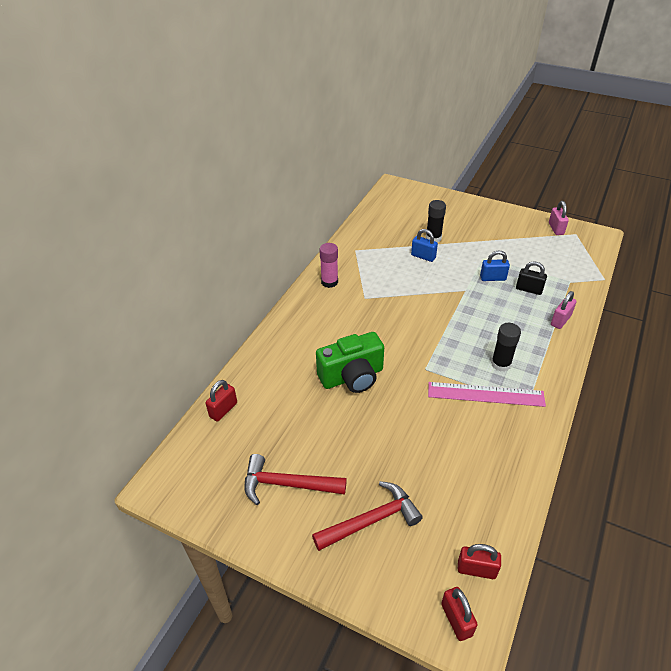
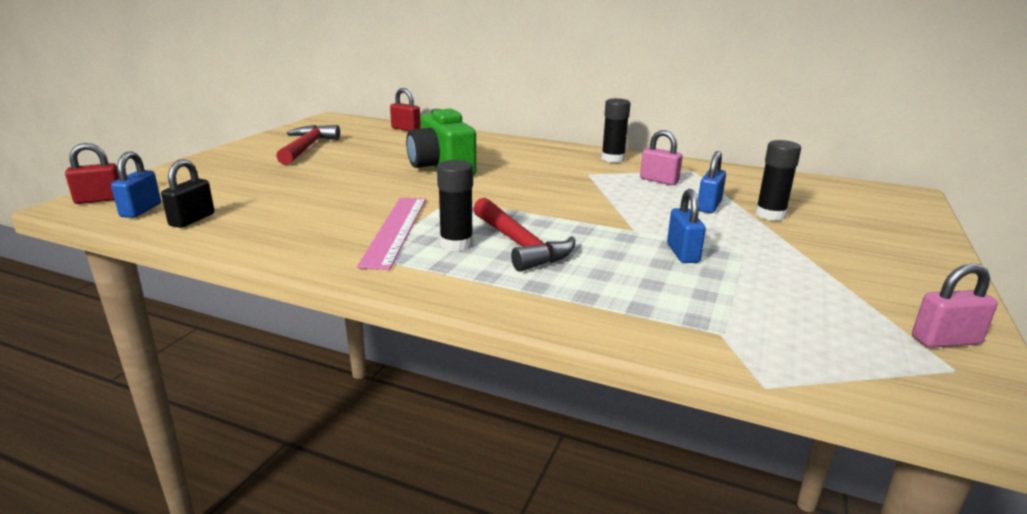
camera: 85 degrees right, 20 degrees down
(329, 282) = (613, 159): pink glue stick -> black glue stick
(371, 520) = (242, 173): red hammer -> red hammer (520, 244)
(476, 569) = (141, 210): red padlock -> blue padlock
(529, 289) = (665, 283): black padlock -> black padlock (192, 220)
(560, 320) = (577, 305): pink padlock -> pink padlock (659, 180)

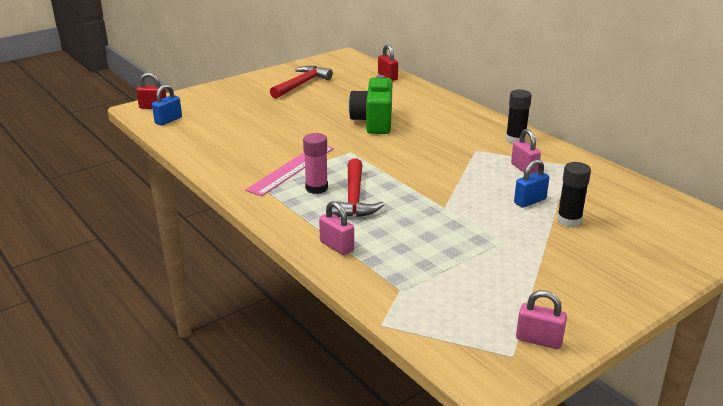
camera: 30 degrees right, 5 degrees up
(192, 220) = (189, 134): black padlock -> none
(456, 244) = (316, 188): black glue stick -> pink glue stick
(571, 304) = (336, 246): none -> pink padlock
(682, 253) = (453, 233): blue padlock -> none

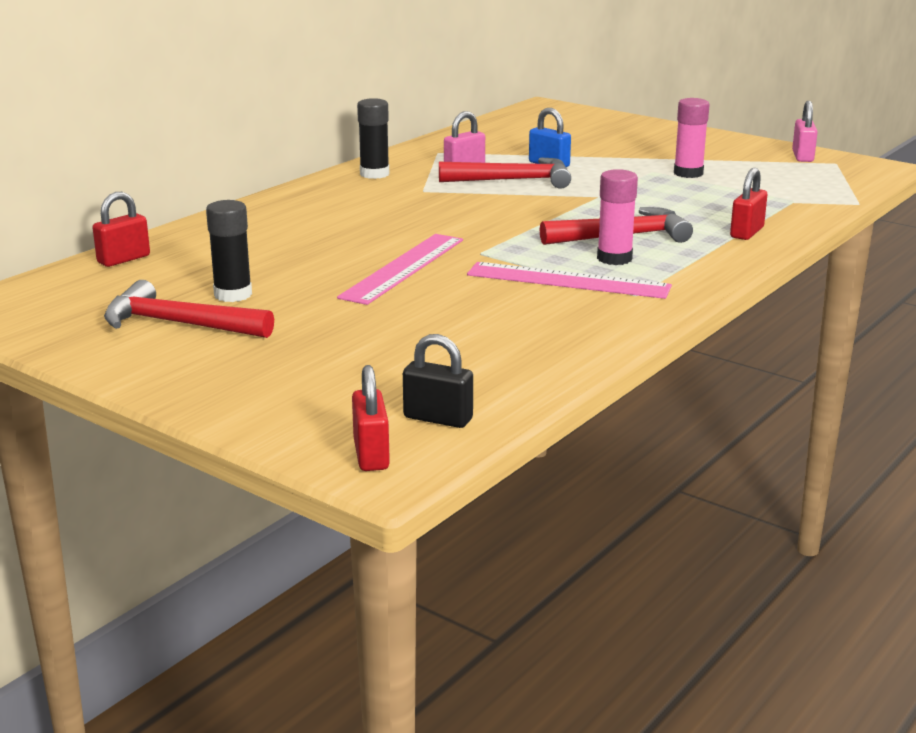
camera: 105 degrees left, 5 degrees down
(168, 120) = (438, 418): blue padlock -> black padlock
(336, 246) = (747, 232): pink padlock -> red padlock
(339, 131) = (403, 268): none -> pink ruler
(374, 122) = (352, 250): green camera -> none
(490, 181) = (513, 180): none -> red hammer
(492, 257) = (688, 173): none -> pink glue stick
(569, 220) = (578, 151): black glue stick -> black glue stick (233, 295)

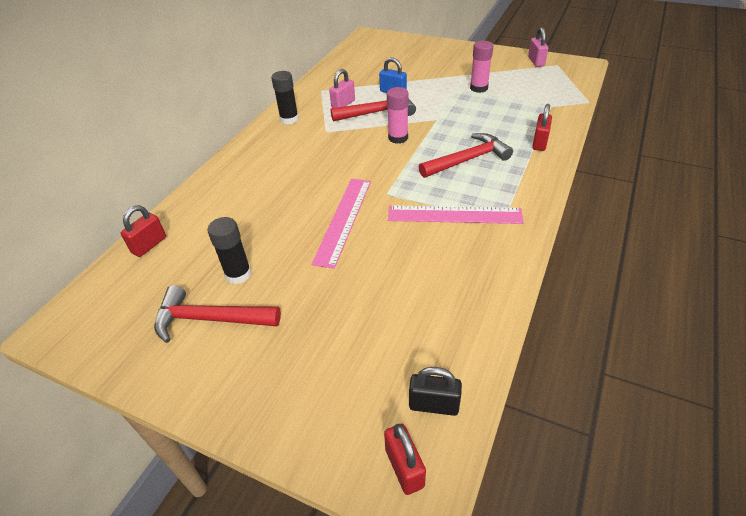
camera: 10 degrees left, 20 degrees up
(614, 258) = (473, 185): pink glue stick -> pink glue stick (398, 138)

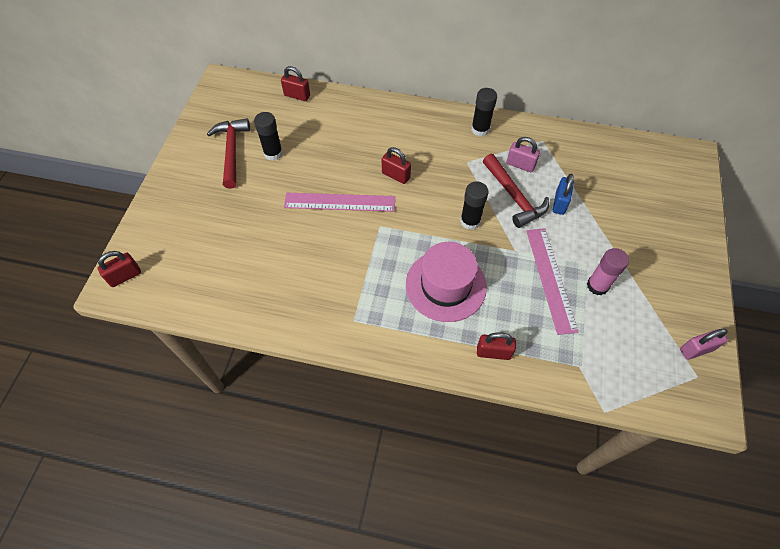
camera: 75 degrees right, 15 degrees up
(323, 176) = (396, 175): none -> red padlock
(398, 138) = (470, 221): pink glue stick -> black glue stick
(434, 405) = (166, 287): black padlock -> none
(454, 215) = (358, 281): pink ruler -> pink ruler (550, 279)
(468, 159) = (445, 285): red hammer -> pink hat

